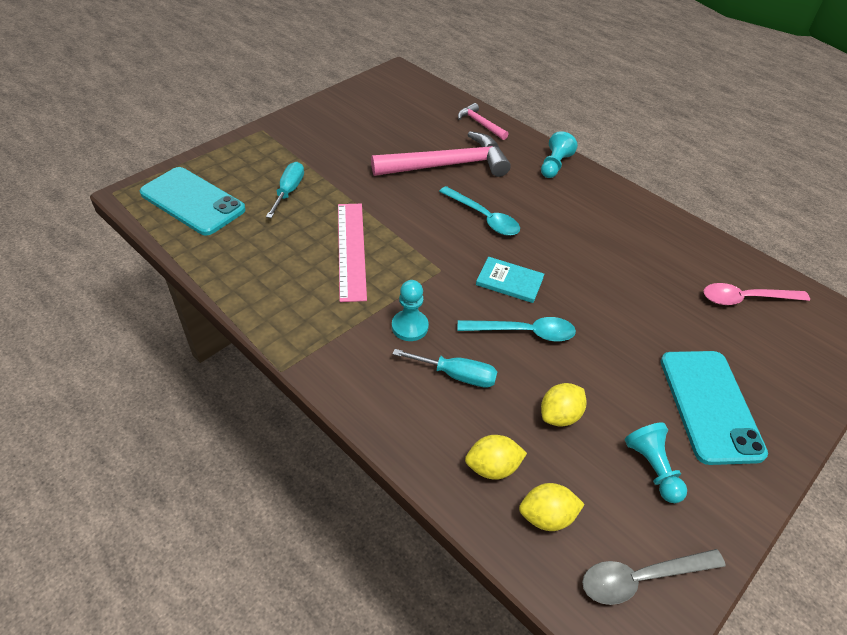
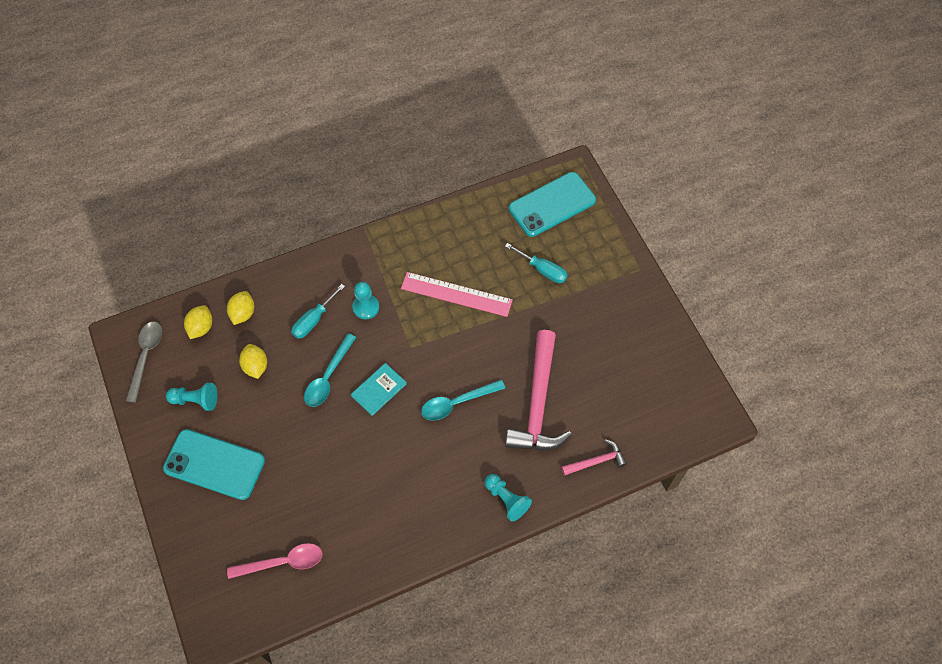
camera: 115 degrees right, 15 degrees up
(746, 299) = (283, 562): pink spoon -> pink spoon turned 60 degrees clockwise

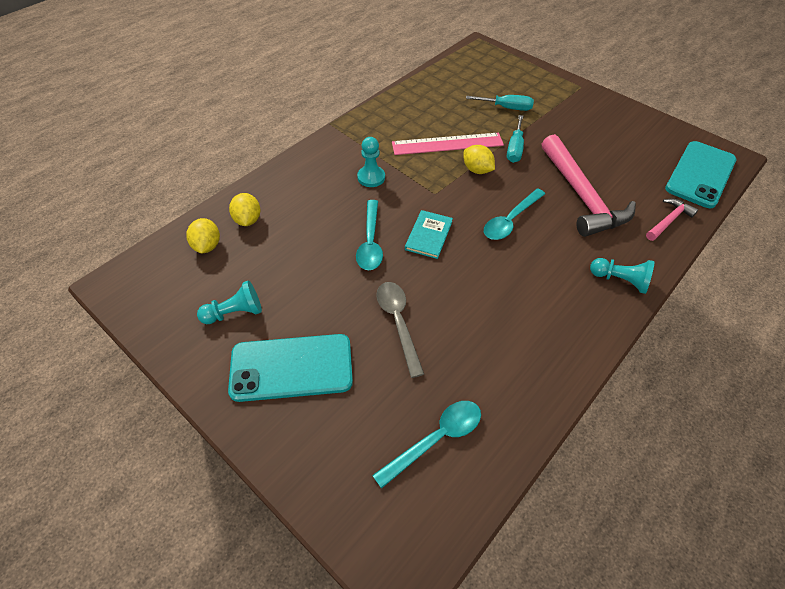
camera: 25 degrees left, 10 degrees down
(146, 357) = (154, 292): grey spoon -> grey spoon (398, 323)
(256, 366) = (287, 259): yellow lemon -> yellow lemon (477, 170)
(283, 562) = (436, 439): pink spoon -> turquoise spoon
(313, 320) = (326, 202): turquoise screwdriver -> turquoise screwdriver (514, 148)
(552, 204) = (480, 68): turquoise phone -> turquoise phone (700, 174)

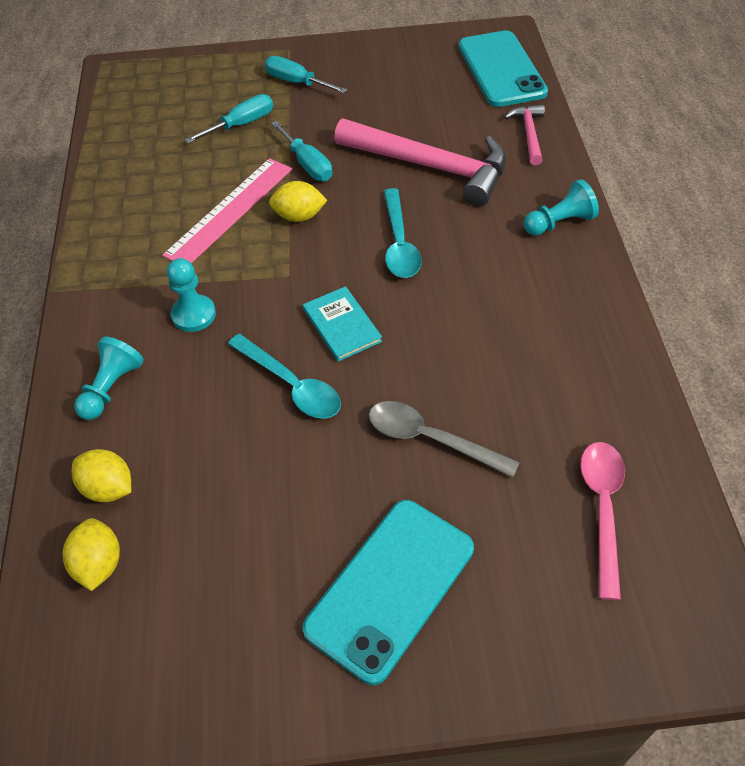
camera: 45 degrees left, 0 degrees up
(207, 246) = (99, 564): yellow lemon -> yellow lemon turned 45 degrees clockwise
(235, 313) = (247, 600): turquoise pawn -> turquoise pawn (111, 388)
(436, 439) = (602, 509): turquoise spoon -> pink spoon
(563, 105) = (296, 82): none -> turquoise screwdriver

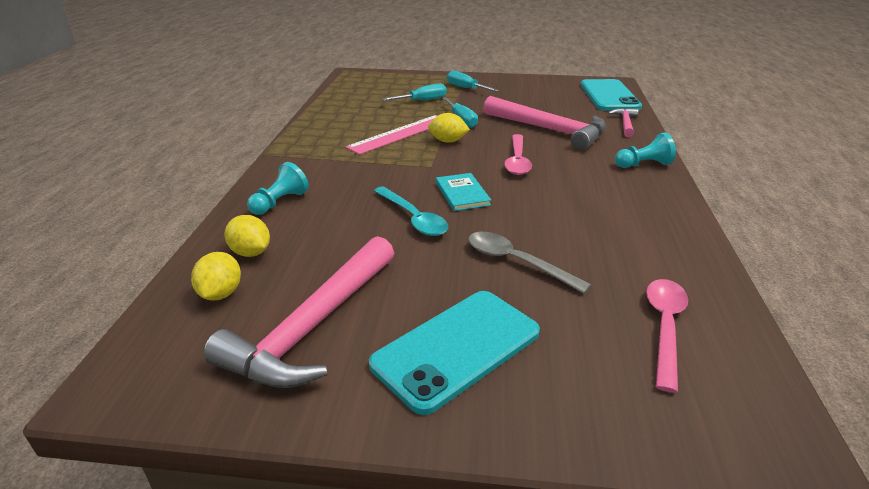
camera: 10 degrees right, 20 degrees down
(194, 315) = (355, 176): turquoise pawn -> none
(224, 590) = (313, 326): none -> pink hammer
(399, 243) = (517, 161): turquoise spoon -> pink spoon

